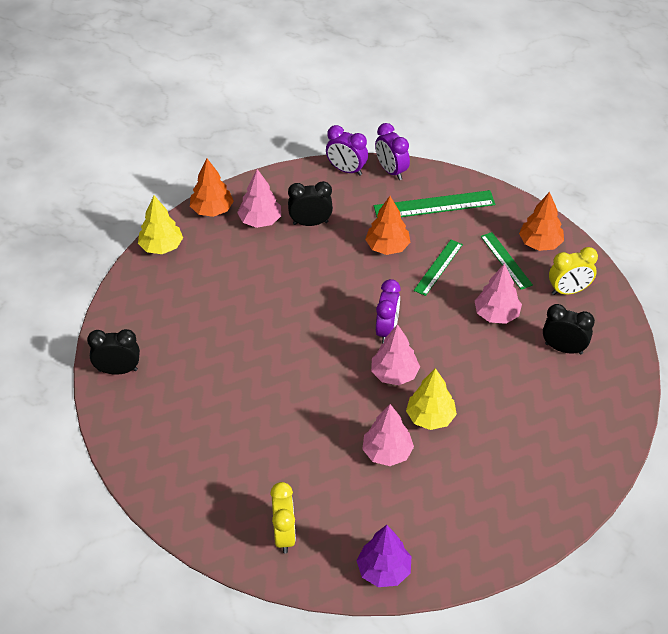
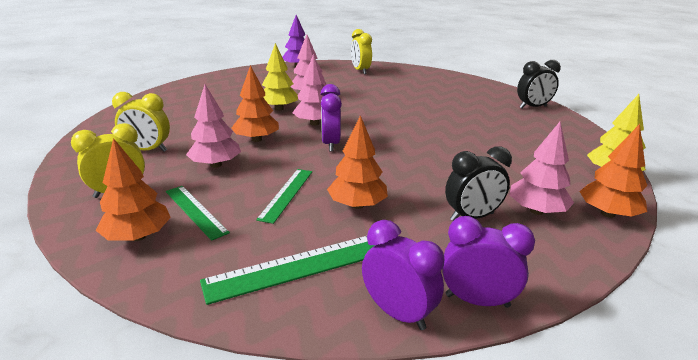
camera: 165 degrees right, 20 degrees down
(459, 351) = (256, 139): none -> orange tree
(563, 348) = (148, 150): black clock -> yellow clock

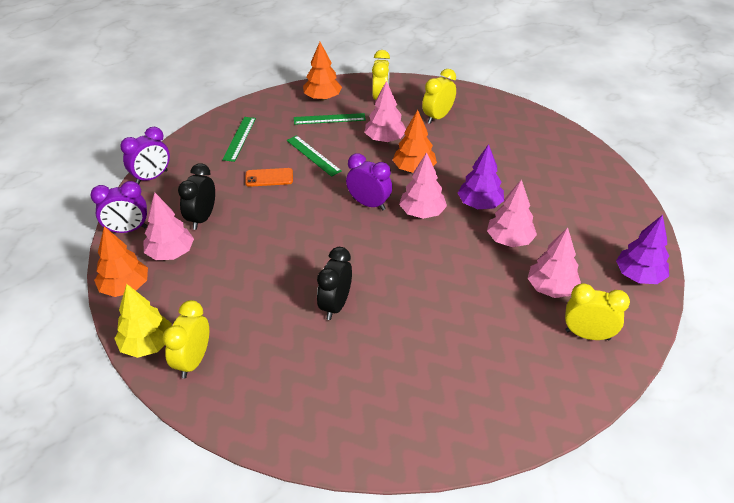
camera: 125 degrees right, 15 degrees up
(279, 109) = (479, 204): yellow tree -> purple tree
(305, 265) = (239, 138): green ruler -> green ruler, size x0.64
(337, 81) = (551, 288): none -> pink tree
(357, 205) = (269, 178): orange tree -> orange phone
(398, 313) = (177, 151): purple clock -> purple clock (127, 230)
(533, 107) = (314, 430): black clock -> black clock (335, 305)
(580, 152) = (193, 361): none -> yellow clock

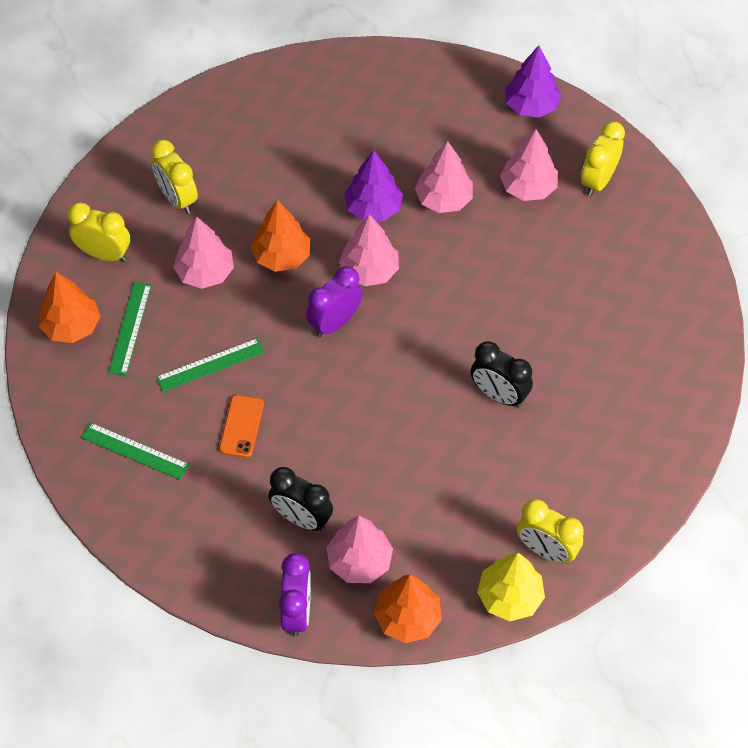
camera: 75 degrees left, 15 degrees up
(152, 177) = (189, 575): purple clock -> none

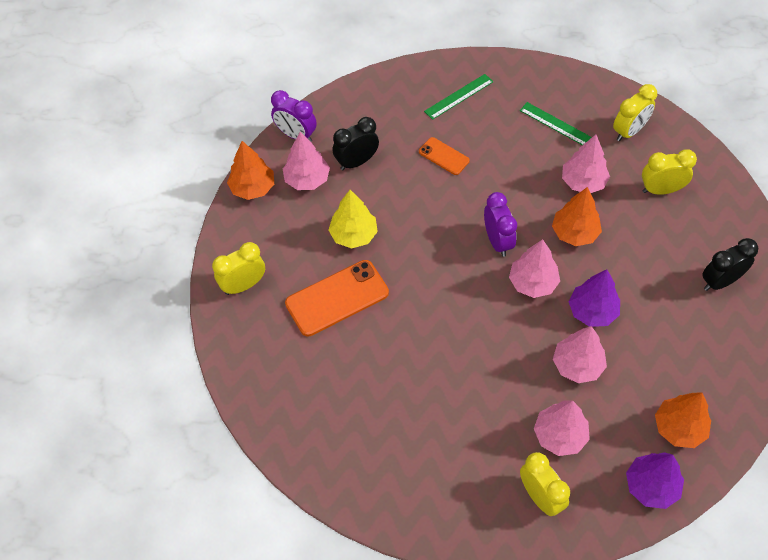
camera: 120 degrees right, 0 degrees up
(72, 326) = (575, 95): orange tree -> orange tree (679, 428)
(210, 365) = (502, 157): green ruler -> none
(499, 395) = (377, 316): black clock -> black clock (720, 281)
(502, 445) = (337, 298): none -> orange phone
(509, 597) = (227, 248): yellow tree -> yellow tree (354, 235)

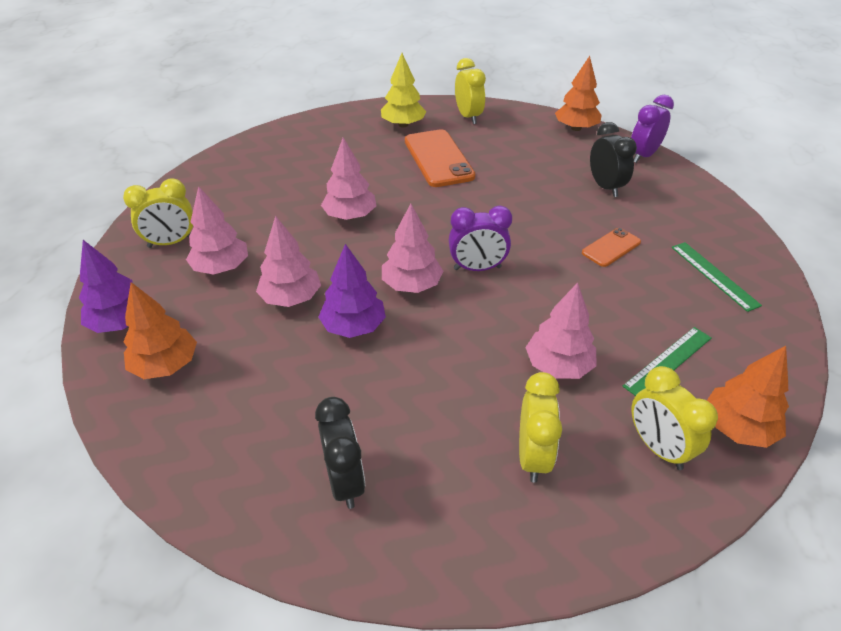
camera: 100 degrees right, 15 degrees down
(307, 179) = (583, 156): pink tree -> pink tree (350, 216)
(354, 235) = (509, 175): yellow tree -> yellow tree (403, 125)
(574, 233) = (474, 337): orange tree -> orange tree (737, 428)

